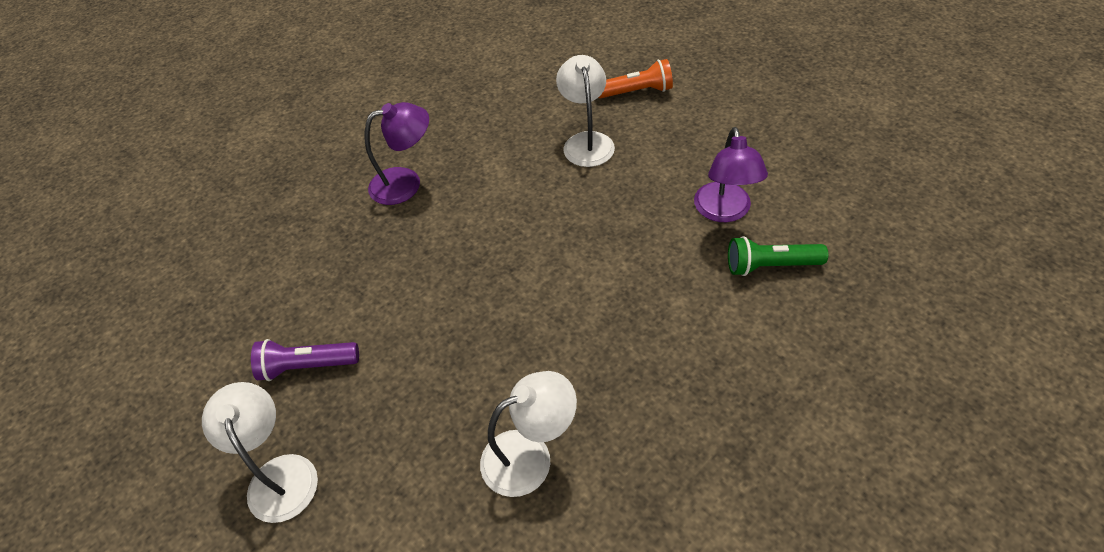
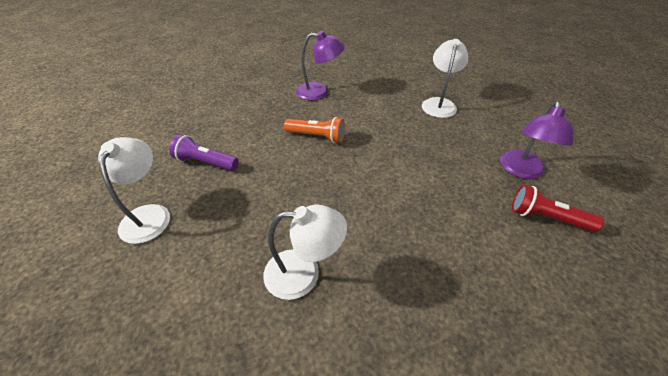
camera: 20 degrees right, 5 degrees down
(637, 92) = (484, 88): orange flashlight -> orange flashlight (317, 136)
(770, 265) = (546, 217): green flashlight -> red flashlight

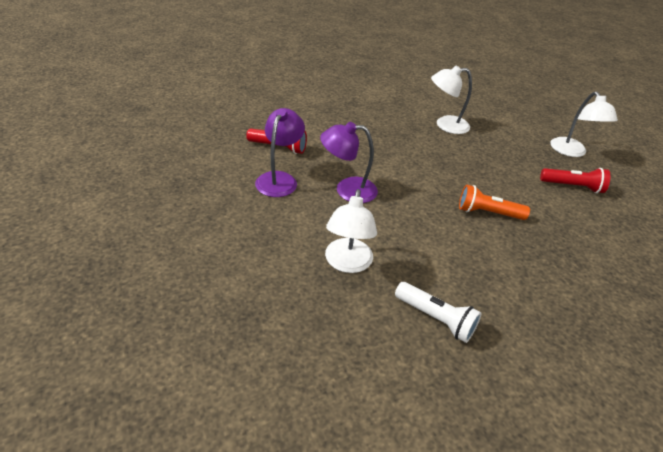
camera: 170 degrees right, 5 degrees down
(206, 162) = (572, 187): purple flashlight -> red flashlight
(319, 92) = (524, 283): purple lamp -> purple lamp (347, 190)
(384, 79) = (435, 319): none -> white flashlight

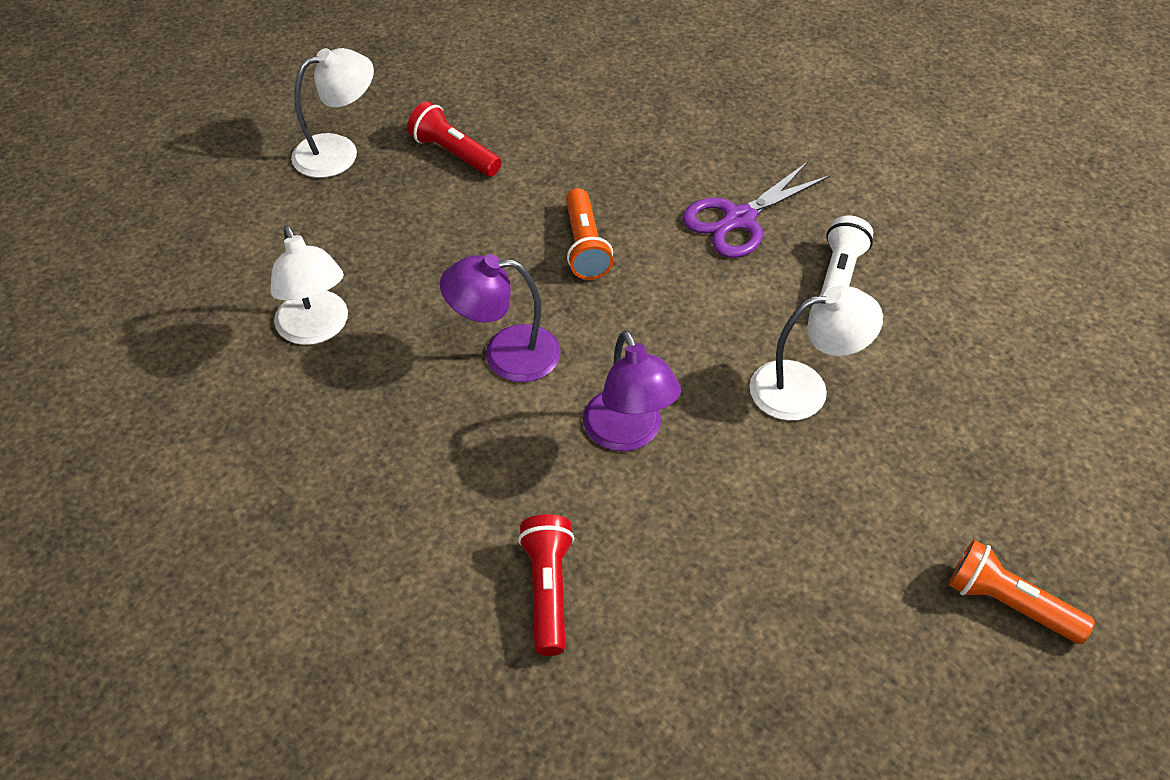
camera: 105 degrees left, 10 degrees up
(156, 287) = (1009, 603): none -> orange flashlight
(279, 179) = (655, 547): purple lamp -> purple lamp (505, 354)
(505, 288) = (739, 219): none -> purple scissors
(572, 187) = (454, 153): red flashlight -> red flashlight turned 45 degrees counterclockwise

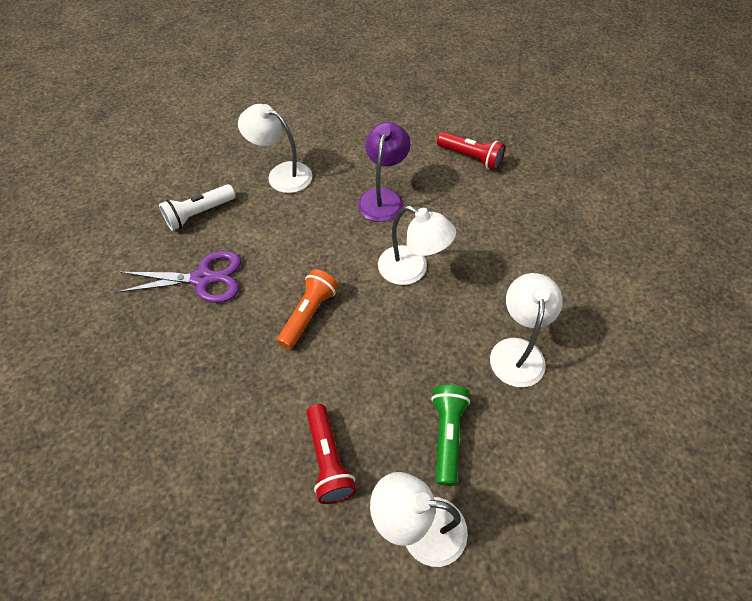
camera: 145 degrees left, 5 degrees up
(353, 220) = (447, 435): none -> green flashlight
(505, 354) = (412, 270): purple lamp -> white lamp
(548, 590) = (470, 158): red flashlight -> red flashlight turned 90 degrees counterclockwise
(1009, 603) = (300, 75): orange flashlight -> none

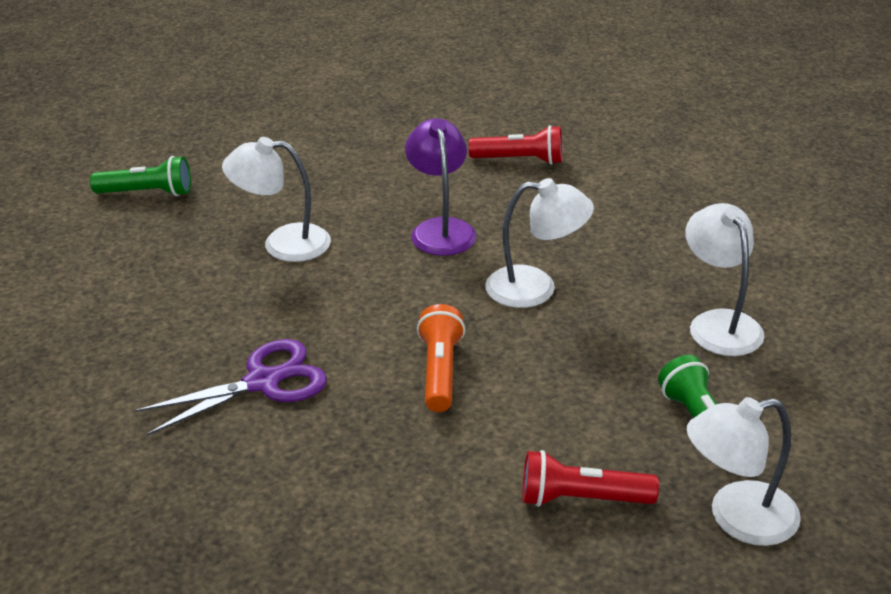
camera: 25 degrees left, 20 degrees down
(199, 214) = (197, 317): white flashlight -> none
(231, 108) = (147, 193): none -> green flashlight
(328, 460) = (581, 498): red flashlight -> red flashlight turned 135 degrees clockwise

